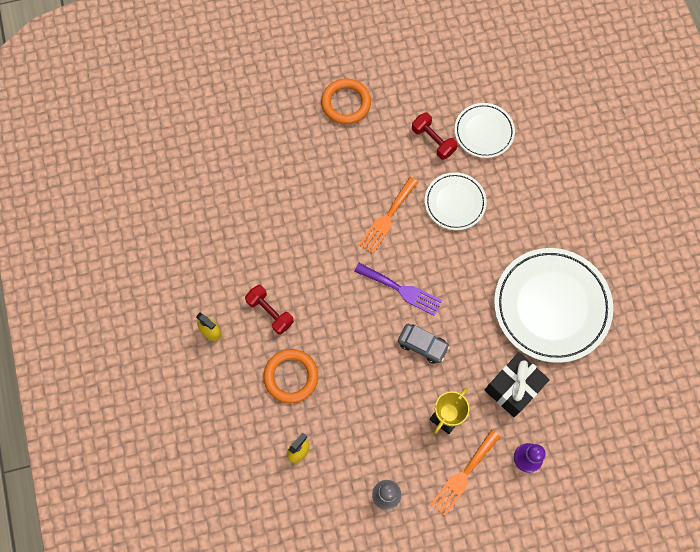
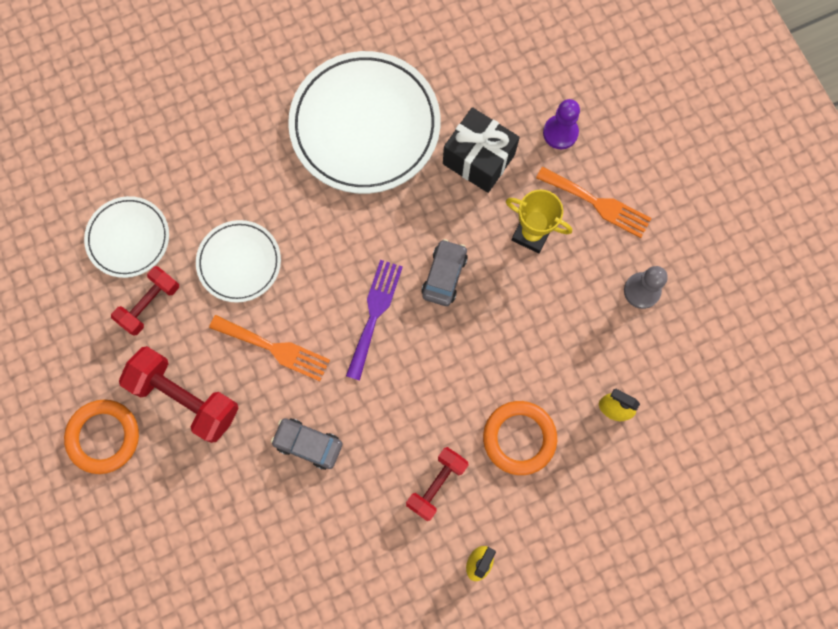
camera: 100 degrees left, 5 degrees up
(315, 231) = (308, 444): none -> grey car
(363, 156) = (185, 398): none -> red dumbbell

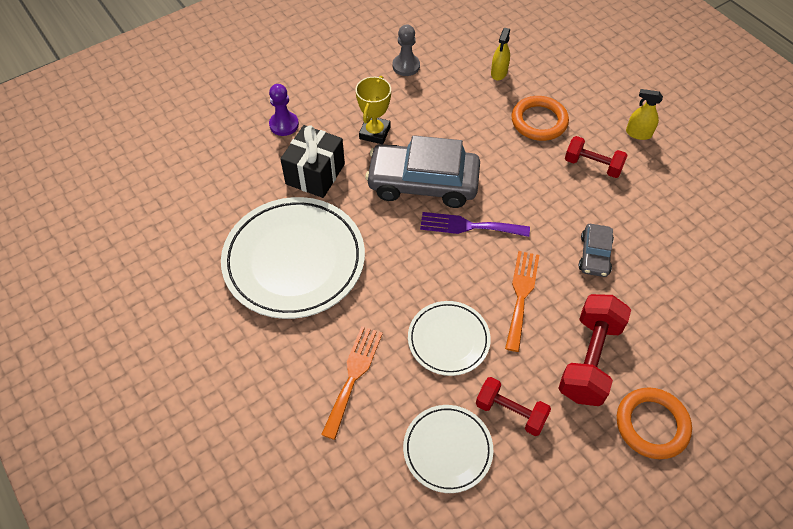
camera: 100 degrees left, 20 degrees down
(444, 275) = (423, 183): grey car -> grey car, size x2.00
(597, 203) = (341, 96): orange fork -> orange fork (353, 376)

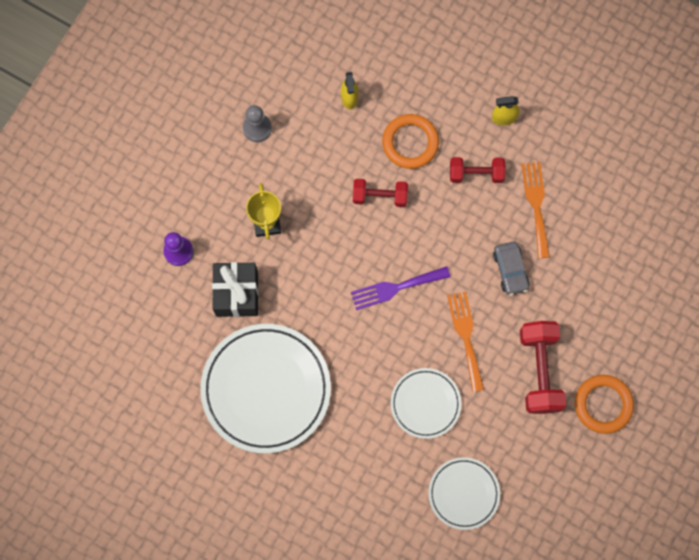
camera: 25 degrees left, 20 degrees up
(353, 376) = (366, 468): orange fork -> orange fork (536, 205)
(423, 183) = (336, 260): grey car -> none
(510, 412) = (497, 442): red dumbbell -> red dumbbell (380, 196)

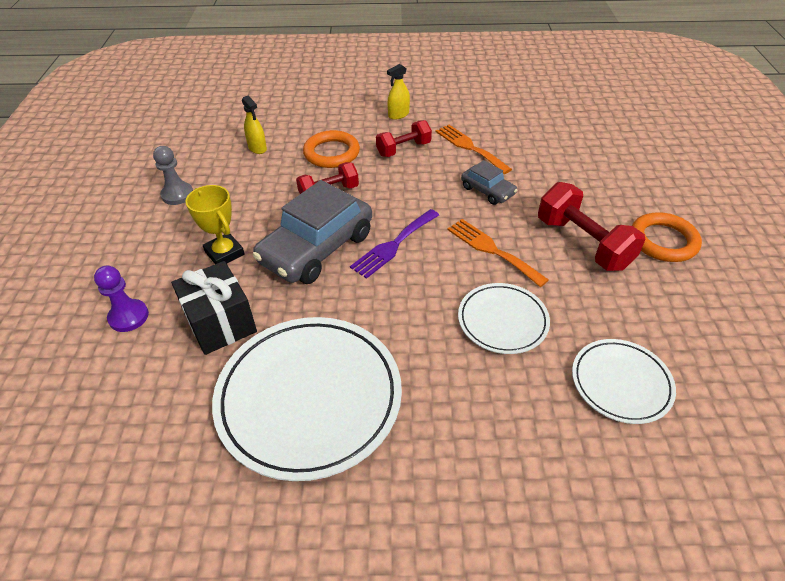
camera: 30 degrees left, 30 degrees down
(337, 257) = (317, 248): none -> grey car

